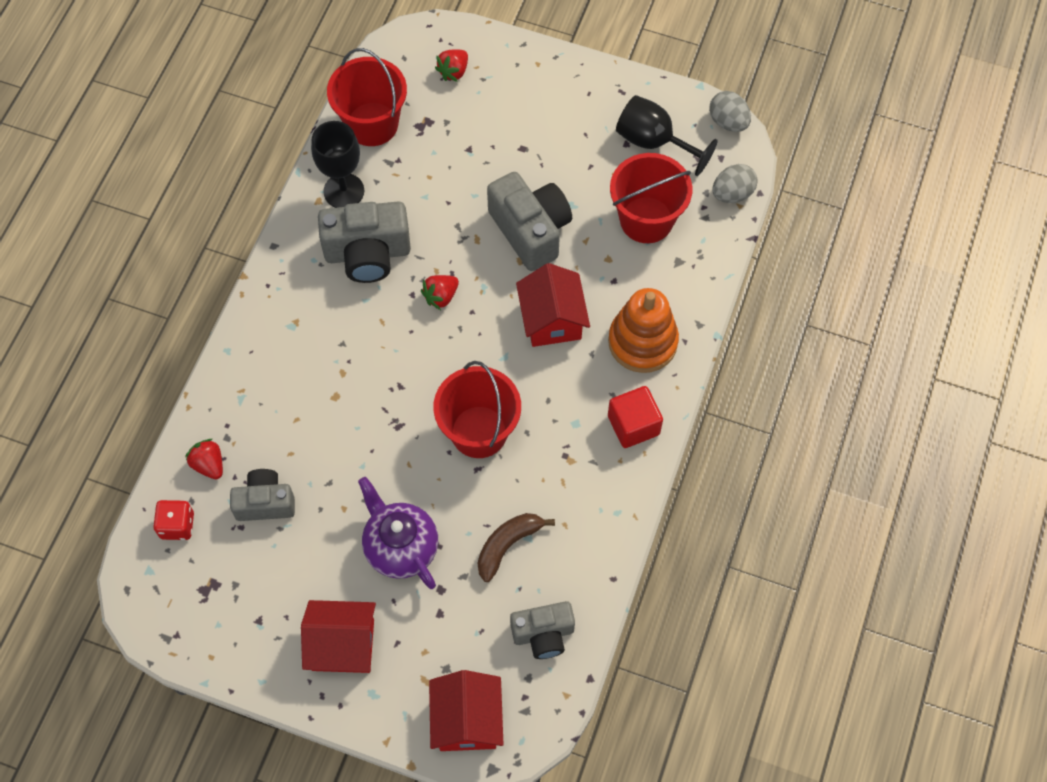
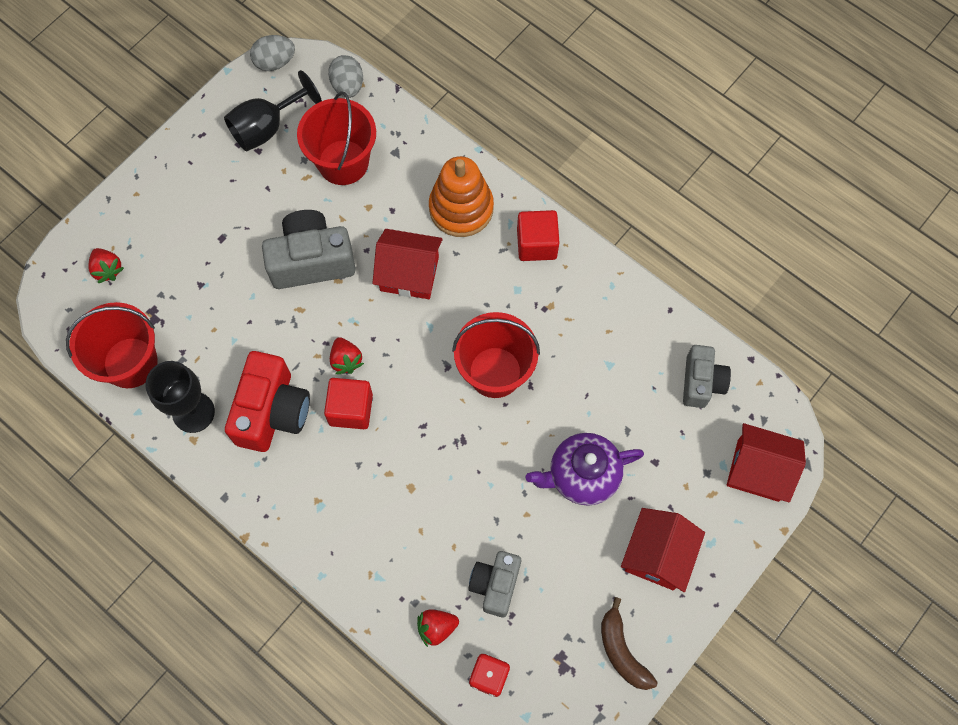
camera: 70 degrees left, 5 degrees up
(367, 253) = (272, 411): grey camera -> red camera
(393, 318) = (351, 409): none -> red cube
(507, 545) = (611, 384): brown banana -> brown banana (622, 651)

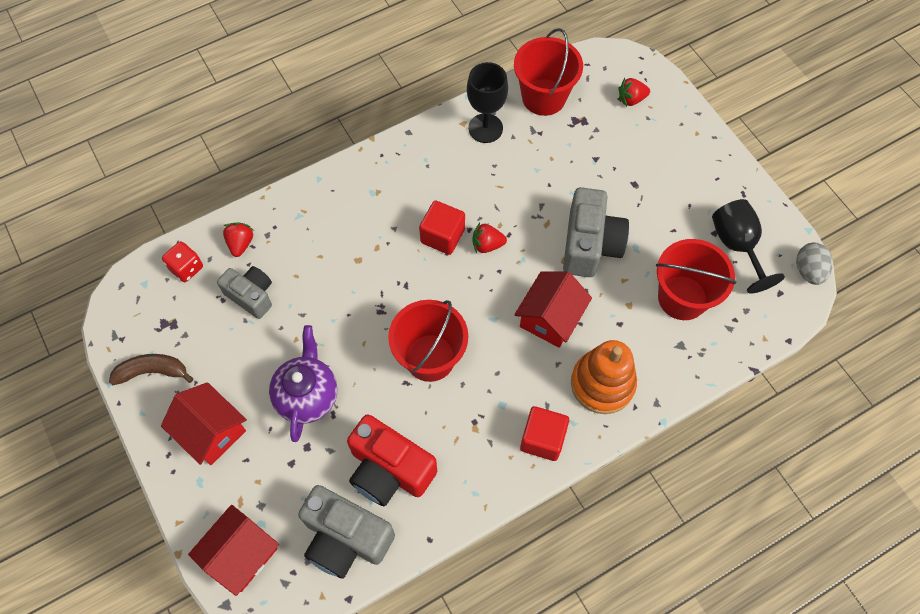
camera: 110 degrees right, 5 degrees down
(272, 411) = (464, 180): red camera -> red camera (389, 470)
(348, 86) = (766, 325): grey egg -> none
(701, 382) = (345, 538): grey camera -> grey camera, size x1.56

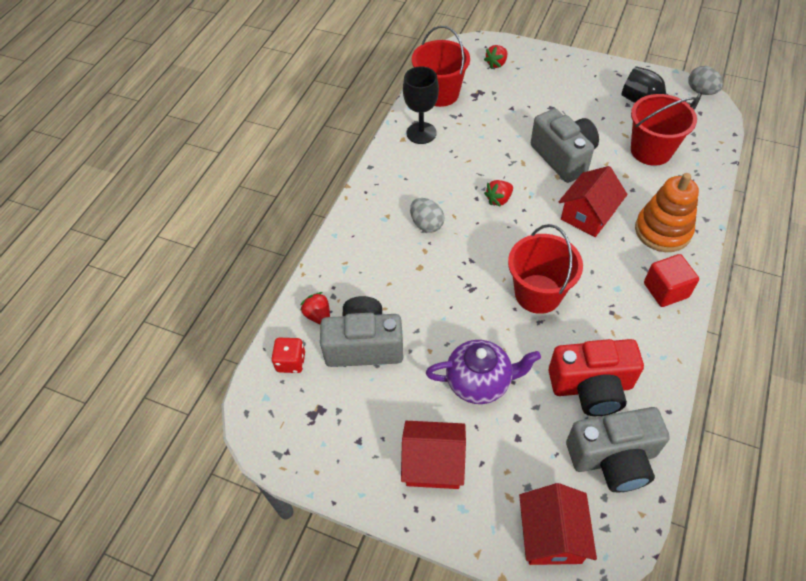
camera: 35 degrees left, 10 degrees down
(152, 371) = (339, 457): brown banana -> none
(251, 296) = (364, 345): grey camera -> grey camera, size x1.56
(307, 395) = (479, 382): purple teapot -> purple teapot turned 120 degrees clockwise
(402, 224) = (426, 224): none -> grey egg
(442, 236) = (463, 213): red cube -> none
(550, 318) = (588, 215): red house -> red house turned 45 degrees clockwise

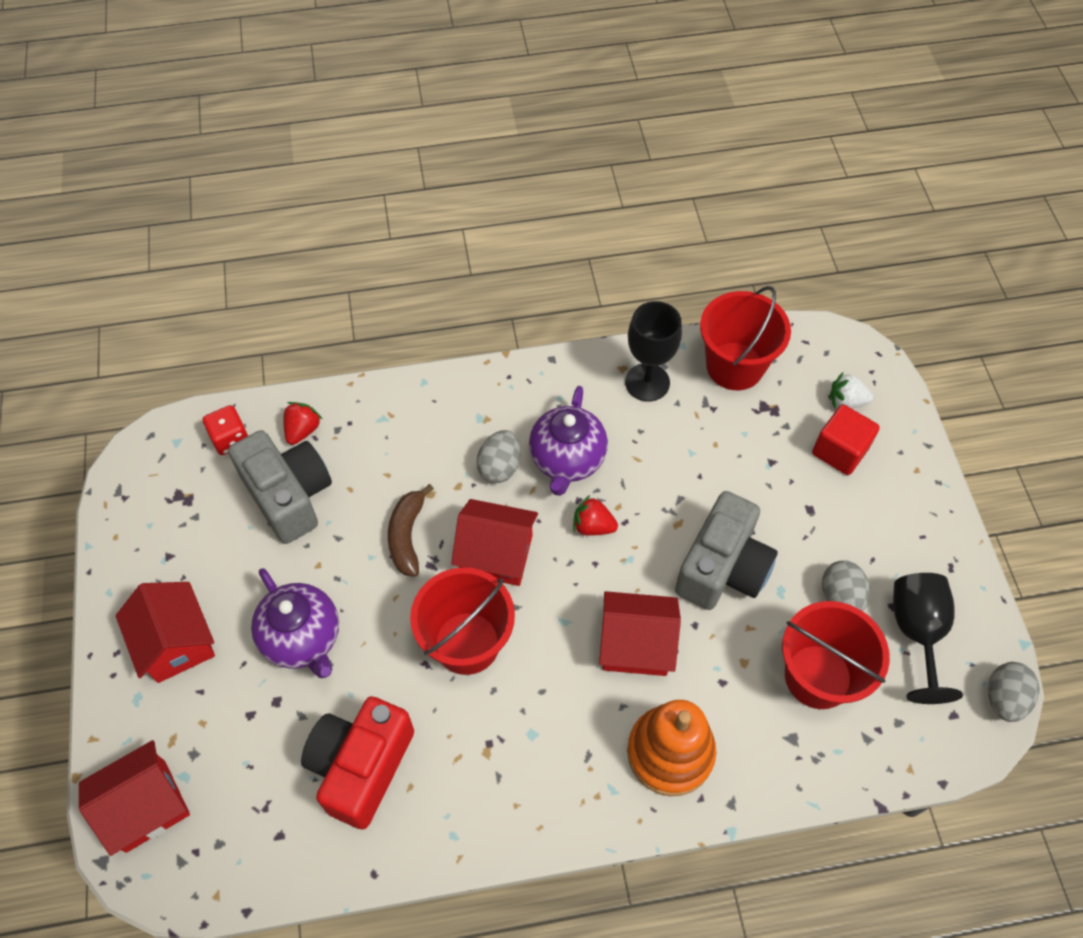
camera: 55 degrees right, 5 degrees up
(442, 292) = (407, 536): none -> brown banana
(446, 191) = (567, 460): none -> purple teapot
(486, 252) = (496, 554): none -> red house
(496, 64) = (846, 402): red strawberry -> white strawberry
(591, 387) = (361, 766): red camera -> red camera turned 60 degrees clockwise
(610, 120) = (840, 597): none -> grey egg
(613, 458) = (274, 833): grey camera -> none
(665, 290) = (565, 797): red cube -> red cube (840, 451)

